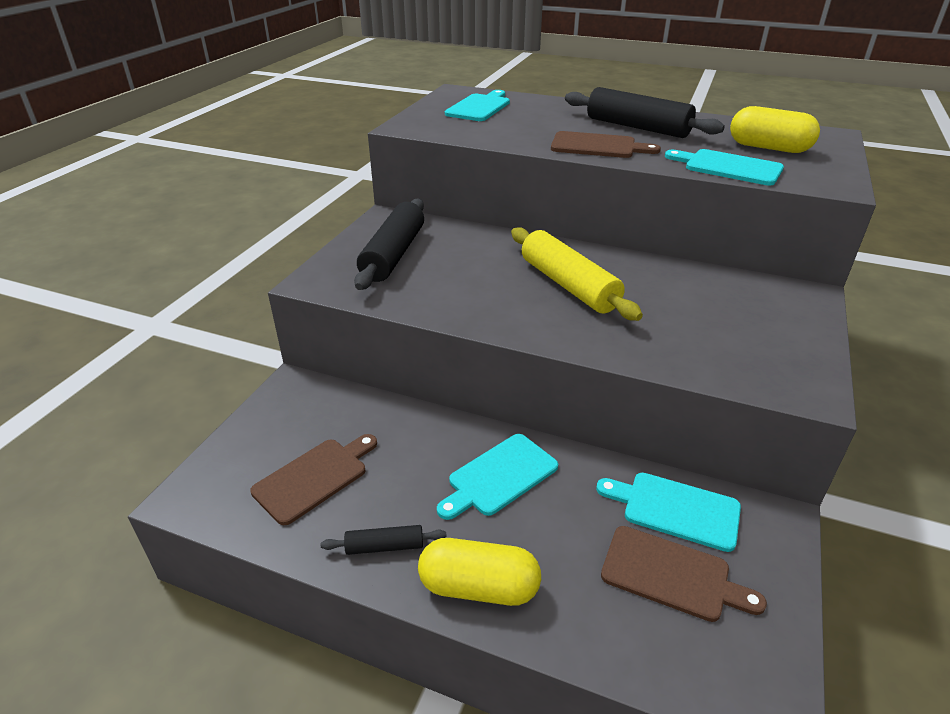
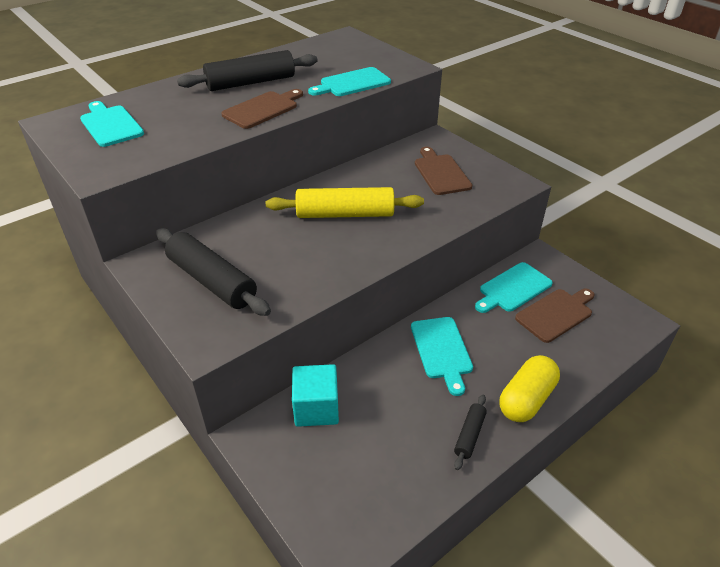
camera: 60 degrees left, 5 degrees up
(314, 477) = (376, 455): brown cutting board -> brown cutting board (441, 173)
(349, 412) = (316, 408): none -> turquoise cube
(768, 148) = (341, 60): yellow capsule -> none

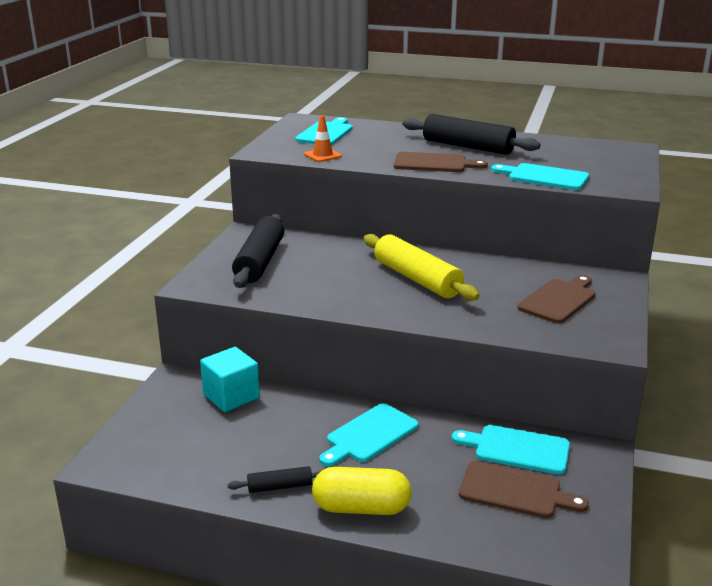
camera: 55 degrees right, 15 degrees down
(162, 148) = (322, 155): none -> orange traffic cone

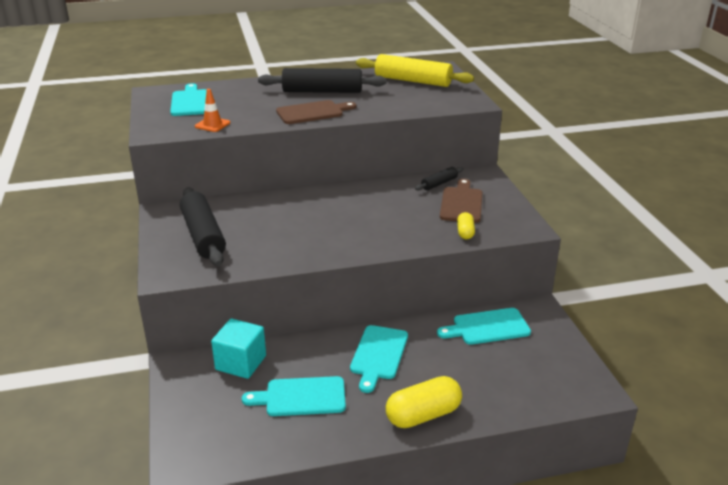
camera: 30 degrees left, 5 degrees up
(280, 486) = (349, 423): black rolling pin -> black rolling pin (439, 183)
(417, 279) = (346, 215): yellow rolling pin -> yellow rolling pin (413, 81)
(515, 491) = (512, 359): brown cutting board -> none
(531, 329) = (465, 232): none -> yellow capsule
(544, 177) = (406, 107): turquoise cutting board -> turquoise cutting board (301, 397)

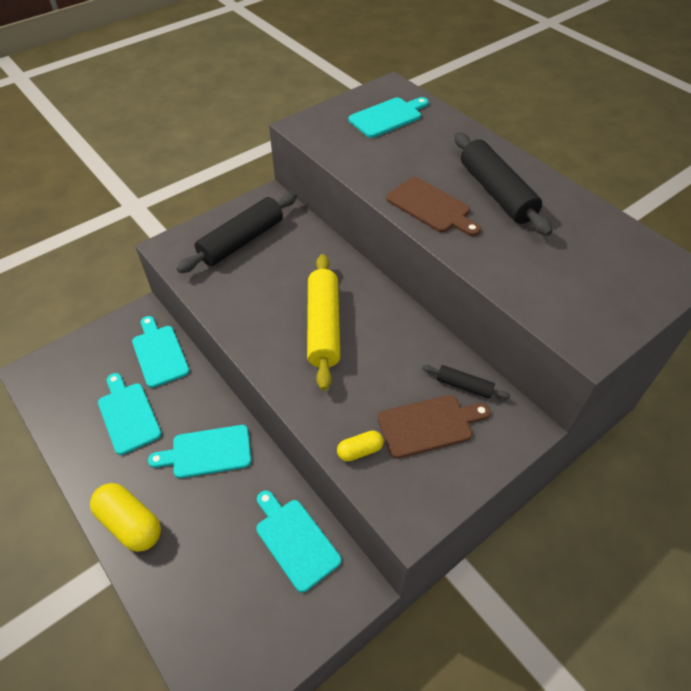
camera: 65 degrees right, 20 degrees up
(212, 125) = (346, 152): orange traffic cone -> none
(241, 363) = (159, 353): turquoise cube -> turquoise cutting board
(413, 81) = (606, 258): yellow rolling pin -> yellow rolling pin (323, 326)

